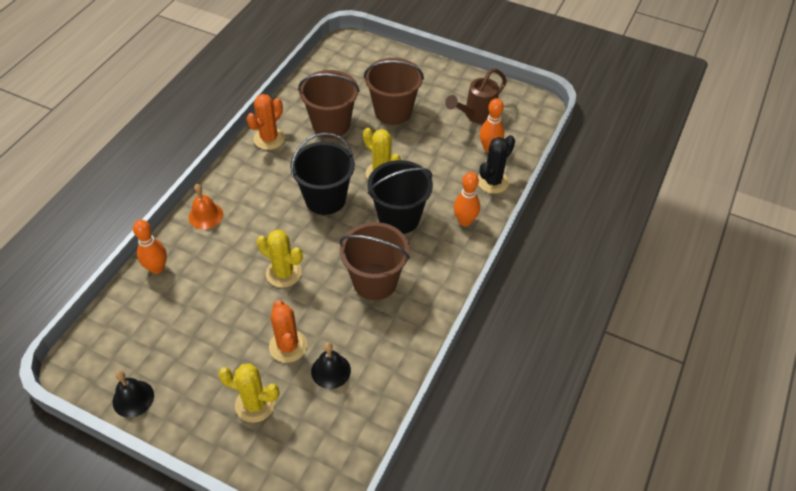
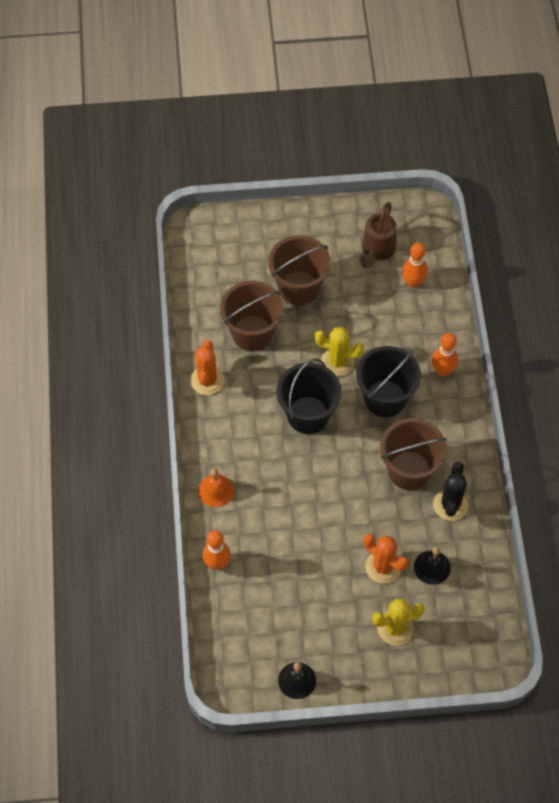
camera: 30 degrees left, 10 degrees up
(283, 273) = (328, 506): yellow cactus -> none
(493, 181) = (439, 317): black cactus -> black cactus (450, 505)

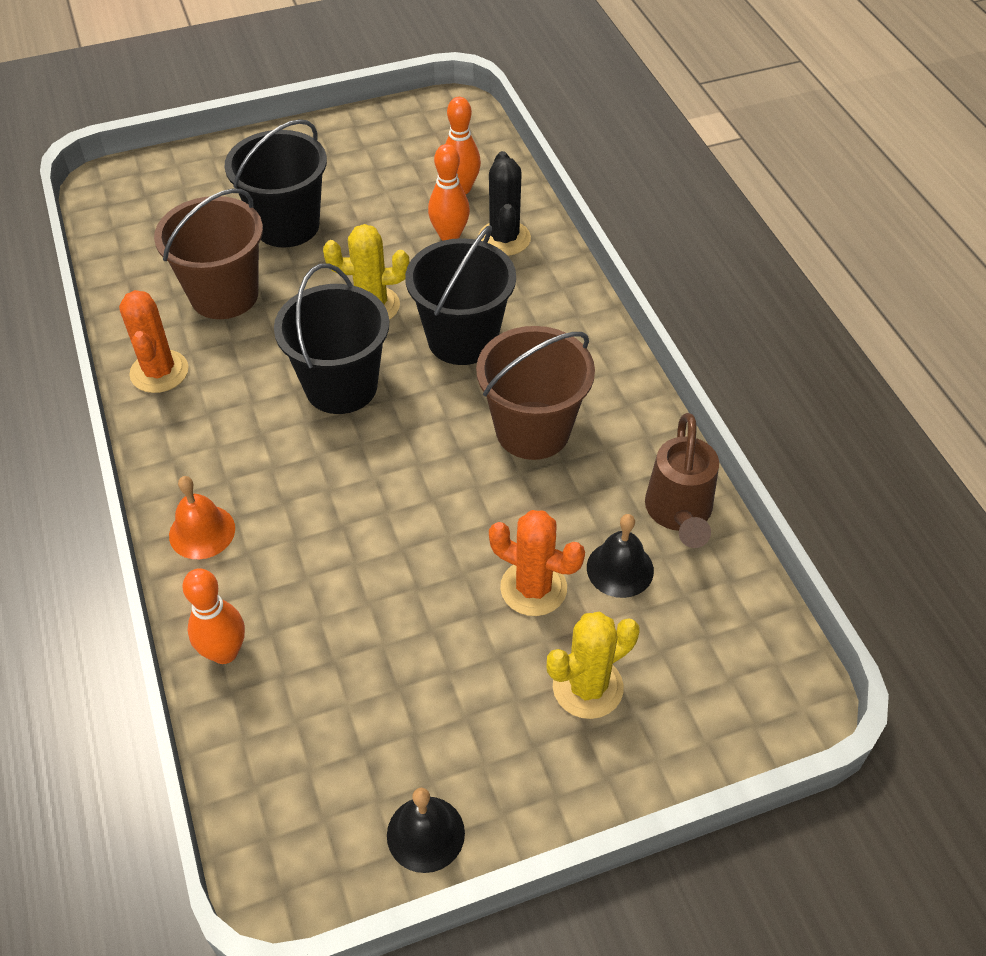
camera: 15 degrees left, 10 degrees down
(298, 288) = (287, 225): brown bucket -> black bucket
(376, 251) = (396, 163): brown watering can -> brown watering can (679, 514)
(442, 370) = (541, 286): orange bowling pin -> orange bowling pin (449, 236)
(450, 505) = (618, 466): black cactus -> black cactus (504, 238)

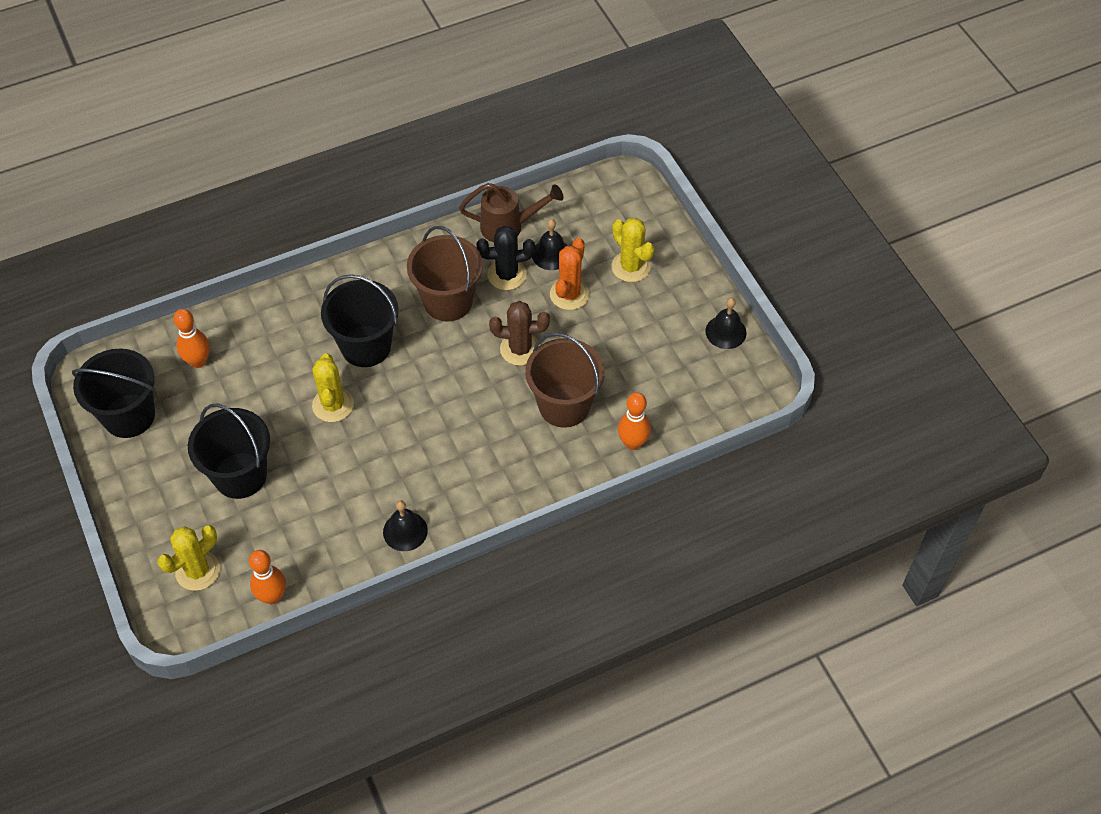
camera: 95 degrees left, 5 degrees up
(159, 372) = (405, 531): orange cactus -> black bell
(170, 195) = (197, 571): none -> yellow cactus
(202, 531) = (546, 473): orange bell -> none
(224, 295) = (322, 504): brown bucket -> brown bucket (564, 405)
(341, 386) = (414, 413): black bucket -> black bucket (129, 416)
(432, 514) = (520, 349): none -> brown cactus
(449, 236) = (255, 364): orange bowling pin -> orange bowling pin (272, 596)
(504, 238) = (259, 329): black cactus -> black cactus (507, 275)

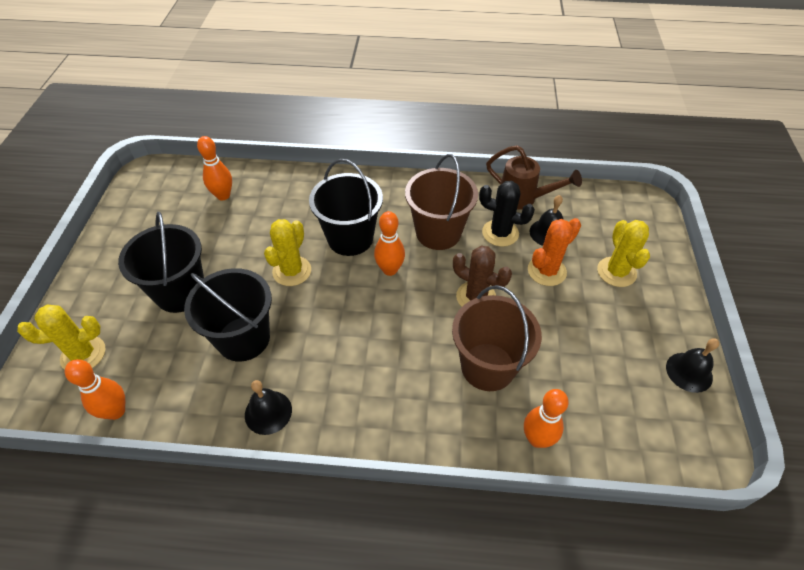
camera: 30 degrees right, 5 degrees down
(129, 416) = (146, 211): black bucket -> black bucket (243, 338)
(425, 360) = (390, 270): none -> orange bowling pin

